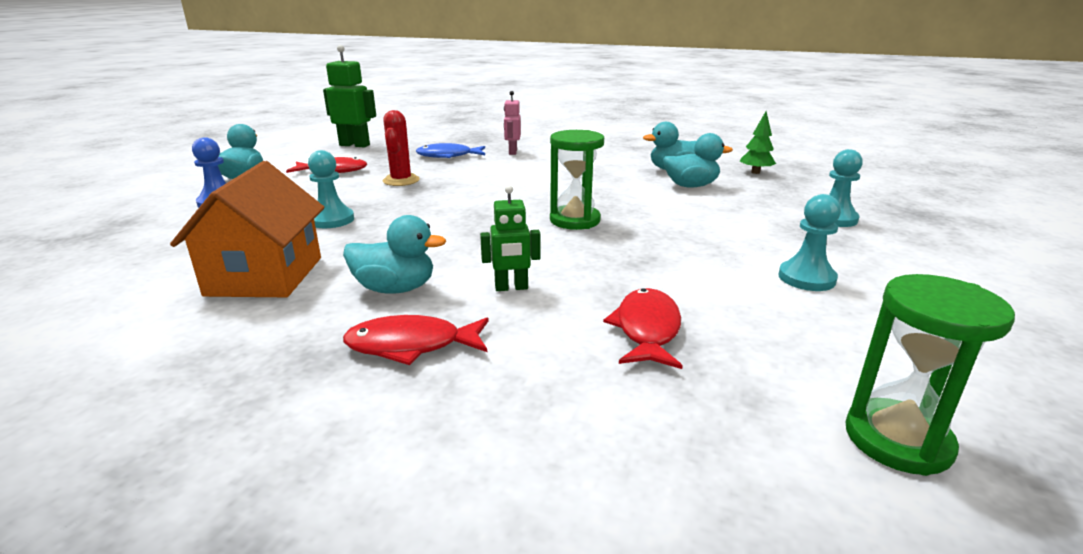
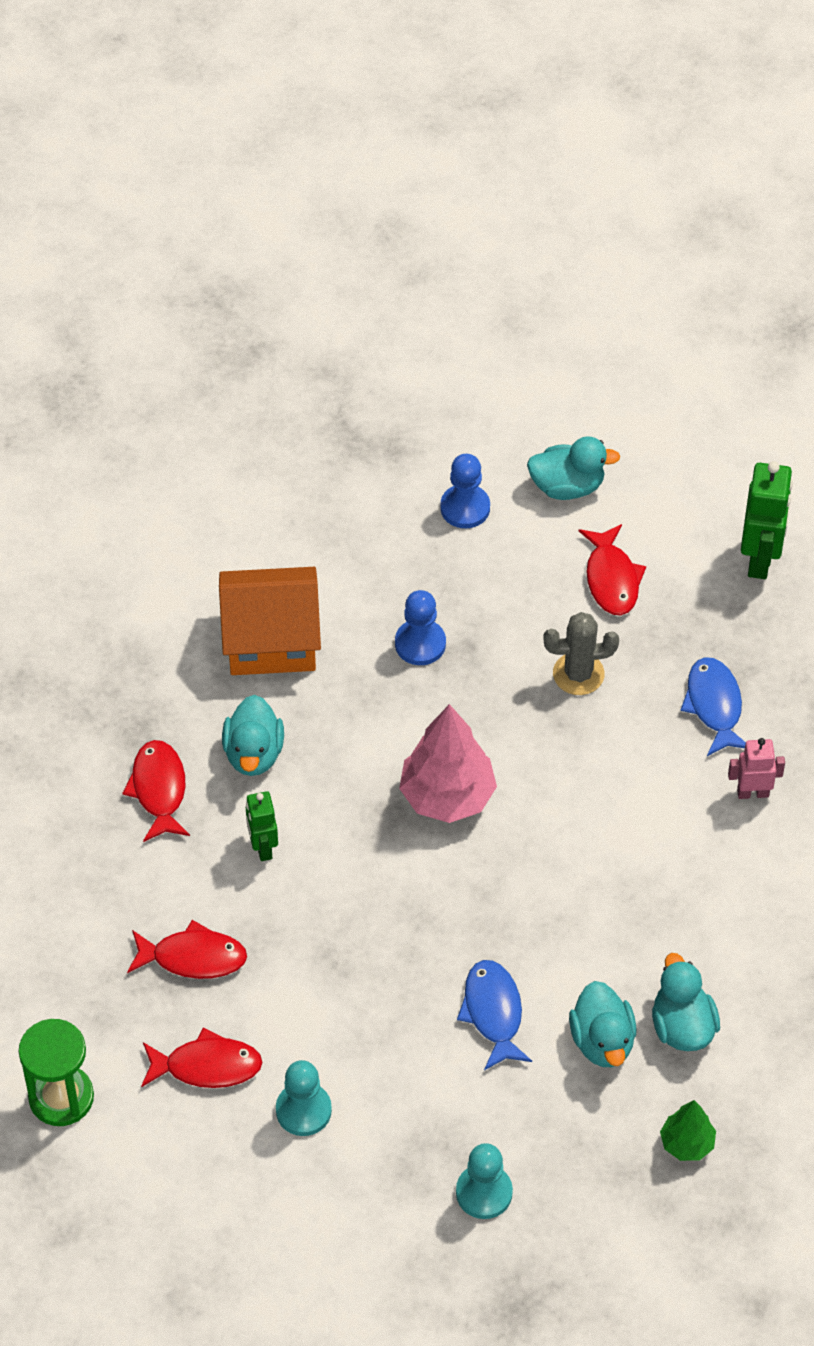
camera: 85 degrees right, 30 degrees up
(331, 220) = (420, 644): turquoise pawn -> blue pawn
(401, 180) = (578, 674): red cactus -> grey cactus
(484, 217) = (447, 796): none -> pink tree
(575, 220) = (446, 895): green hourglass -> none
(678, 211) = (493, 1012): none -> blue fish
(784, 325) = (207, 1066): none -> red fish

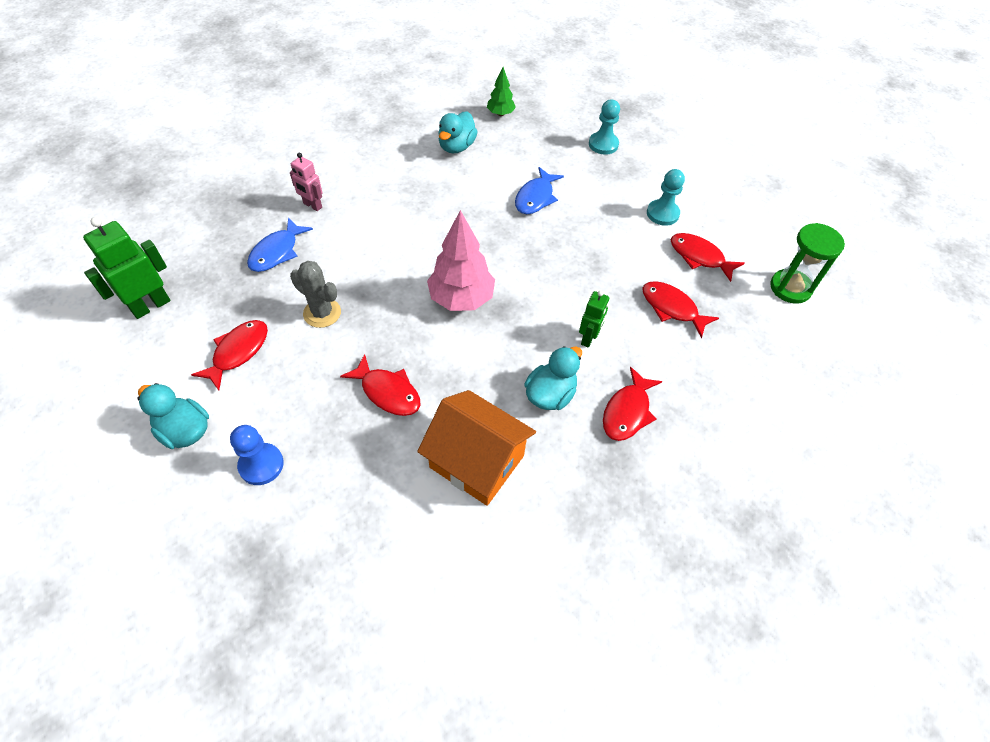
camera: 145 degrees left, 0 degrees up
(420, 644) = (388, 392): blue pawn -> red fish
(602, 1041) = (497, 161): turquoise duck -> none

